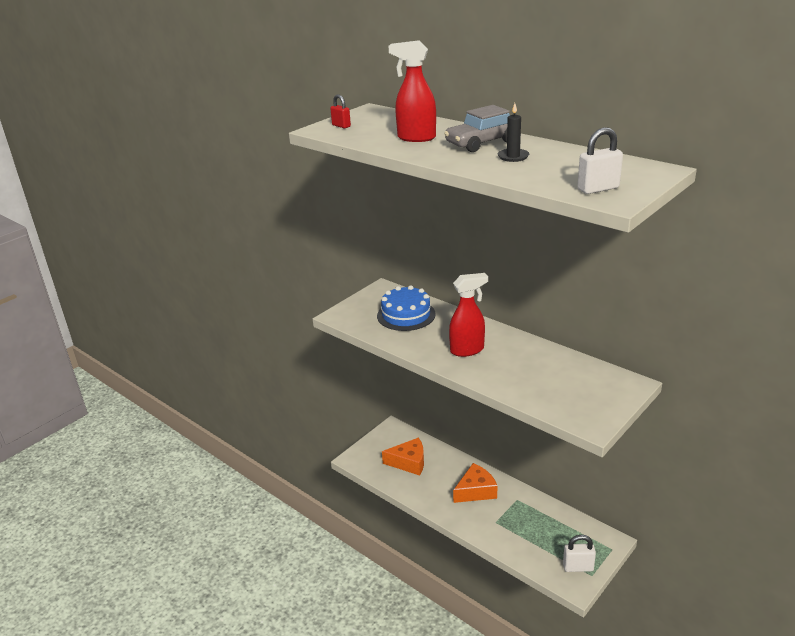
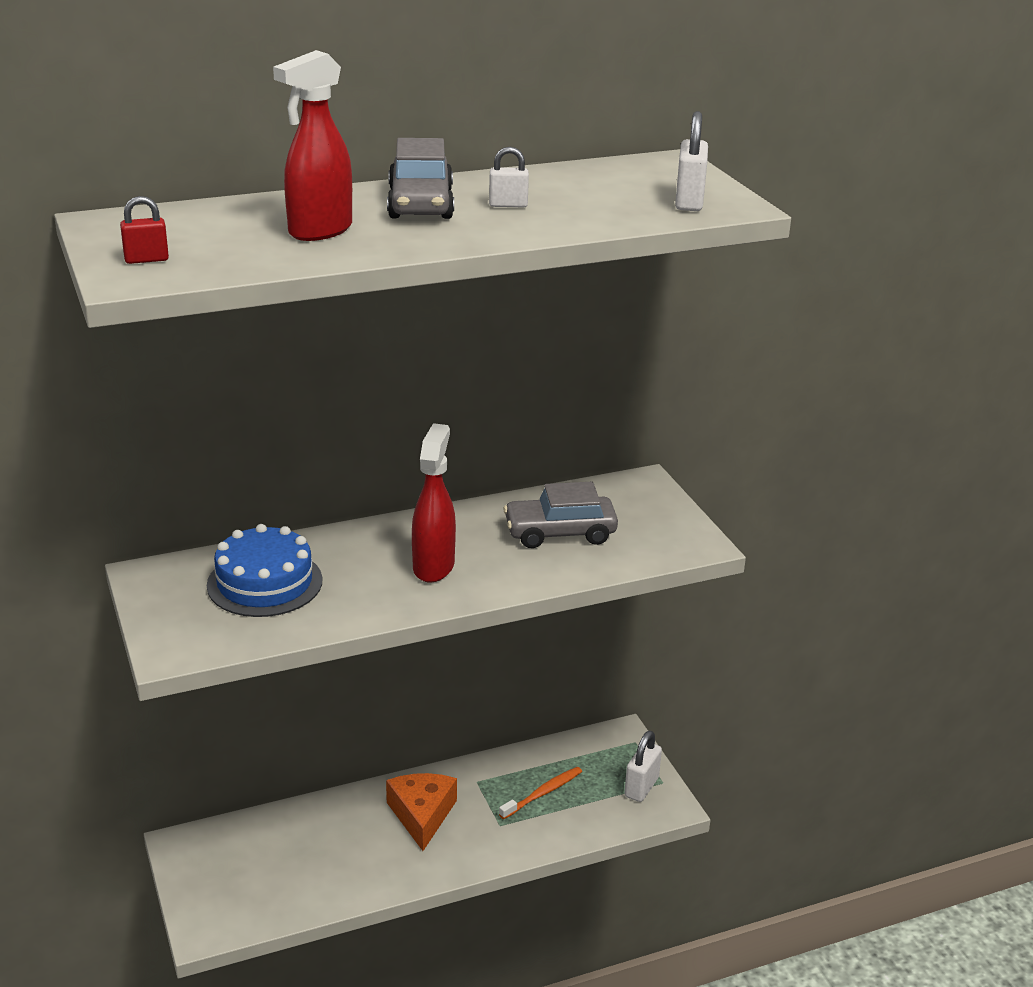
camera: 65 degrees left, 0 degrees up
(409, 462) = (286, 862): orange cheese -> none
(513, 157) = (508, 205): black candle -> white padlock
(533, 528) = (542, 793): none -> orange toothbrush
(542, 374) = (560, 533): none -> grey car

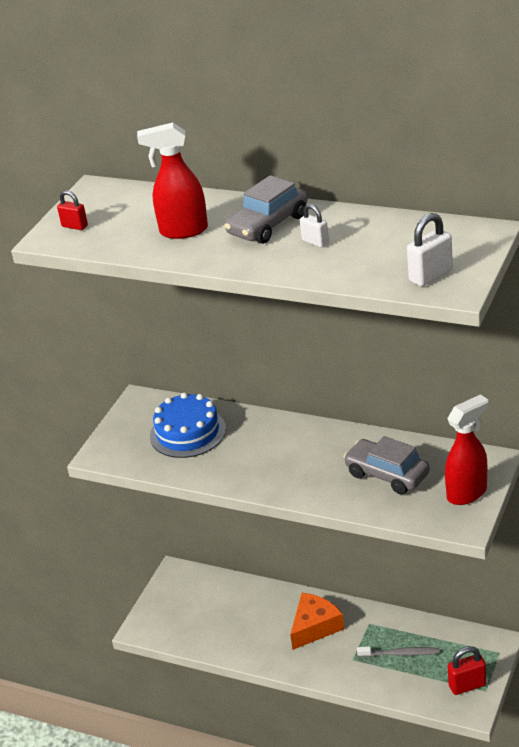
camera: 50 degrees right, 5 degrees up
(434, 566) = (286, 464): red spray bottle -> red spray bottle (467, 493)
(542, 793) = (400, 654): orange toothbrush -> grey toothbrush
(641, 787) = (467, 685): white padlock -> red padlock

